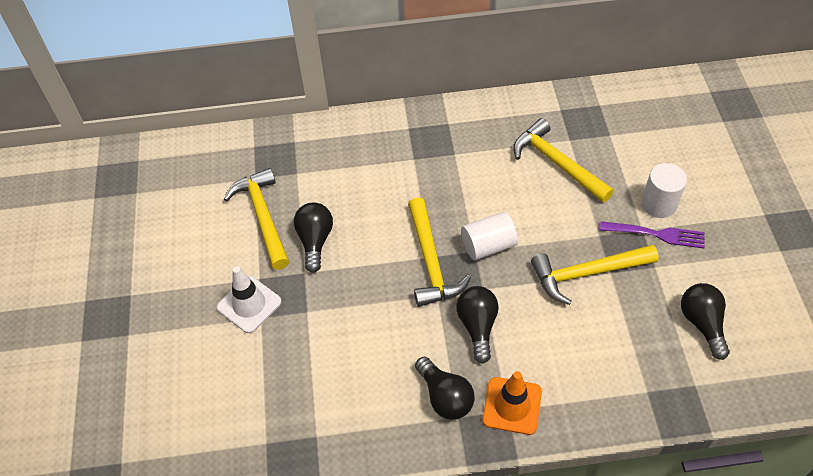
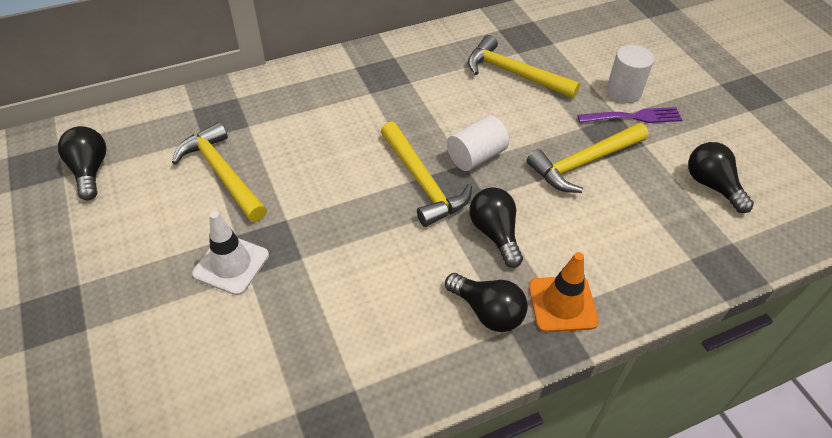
camera: 20 degrees left, 5 degrees down
(315, 241) = (289, 186): black light bulb -> black light bulb (90, 171)

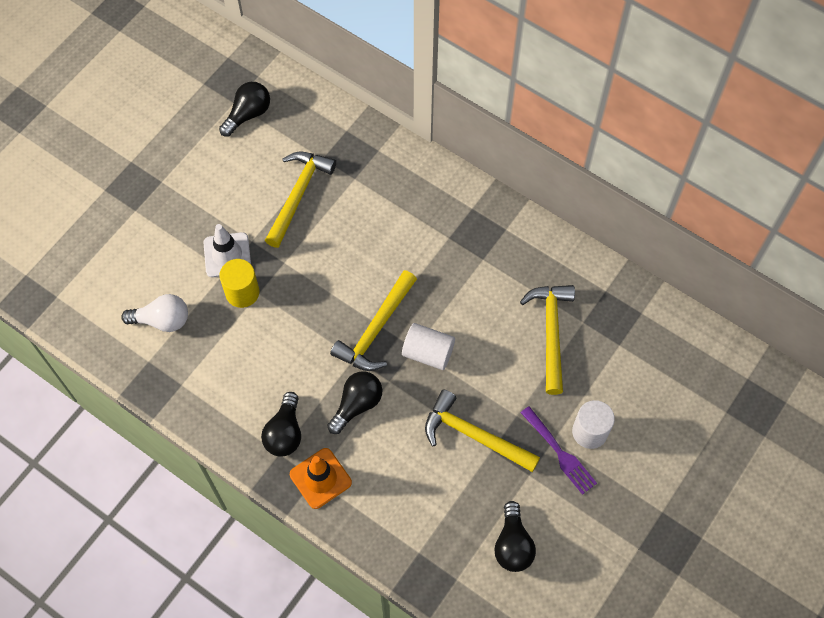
camera: 60 degrees right, 15 degrees up
(254, 369) = (162, 320): none -> white light bulb
(288, 272) = (242, 292): none -> yellow cylinder
(712, 185) = (513, 544): black light bulb -> black light bulb turned 150 degrees clockwise

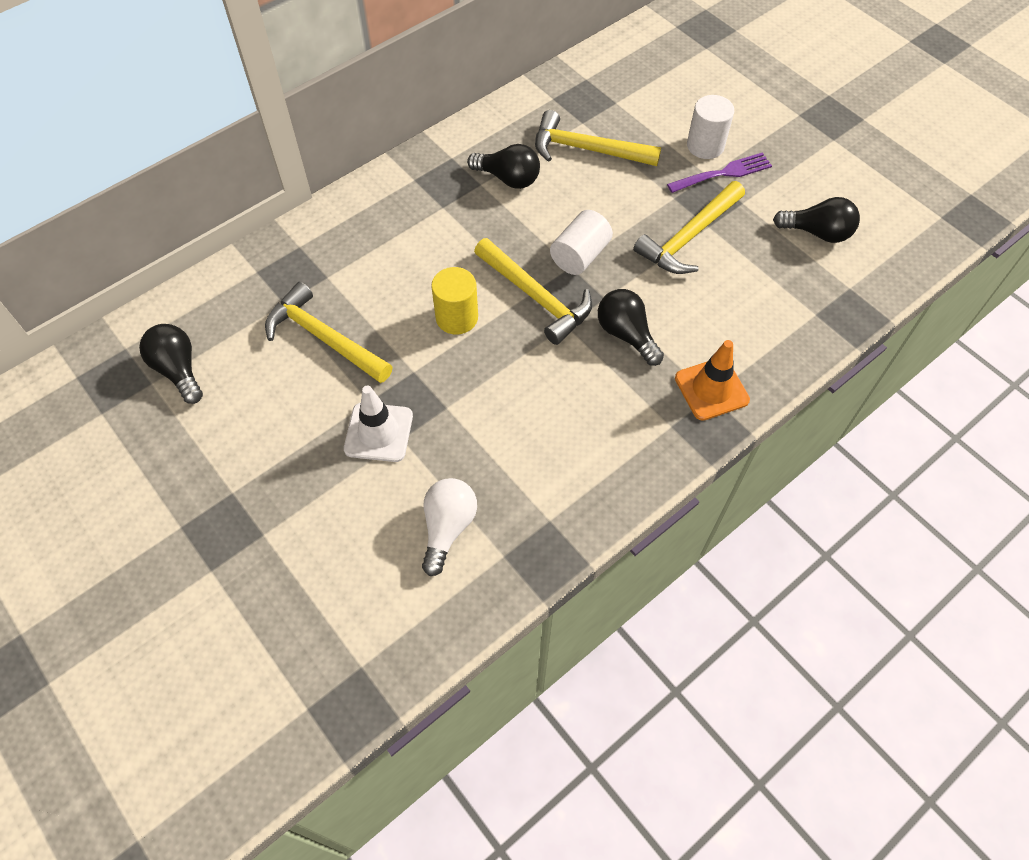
camera: 75 degrees left, 5 degrees down
(242, 292) = (439, 425): yellow cylinder -> yellow cylinder (457, 317)
(285, 433) = (645, 414): black light bulb -> black light bulb (508, 178)

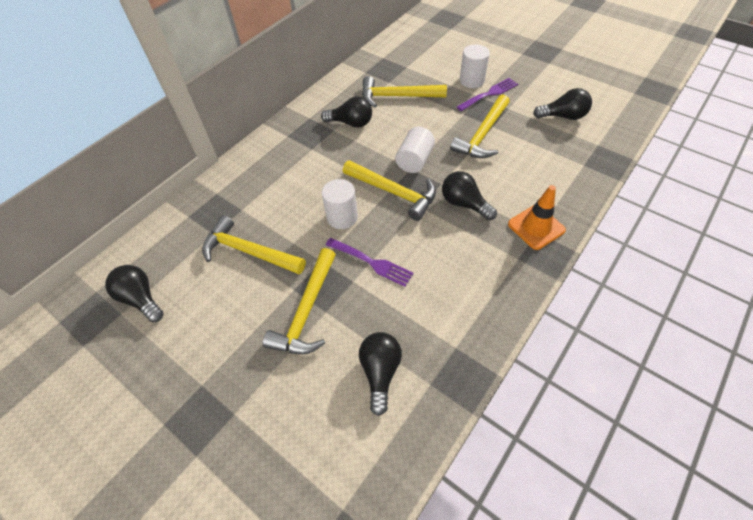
camera: 10 degrees left, 5 degrees down
(378, 432) = (307, 311): white traffic cone -> yellow hammer
(447, 528) = (380, 372): white light bulb -> black light bulb
(457, 317) = (342, 217): yellow cylinder -> white cylinder
(477, 388) = (371, 262): none -> purple fork

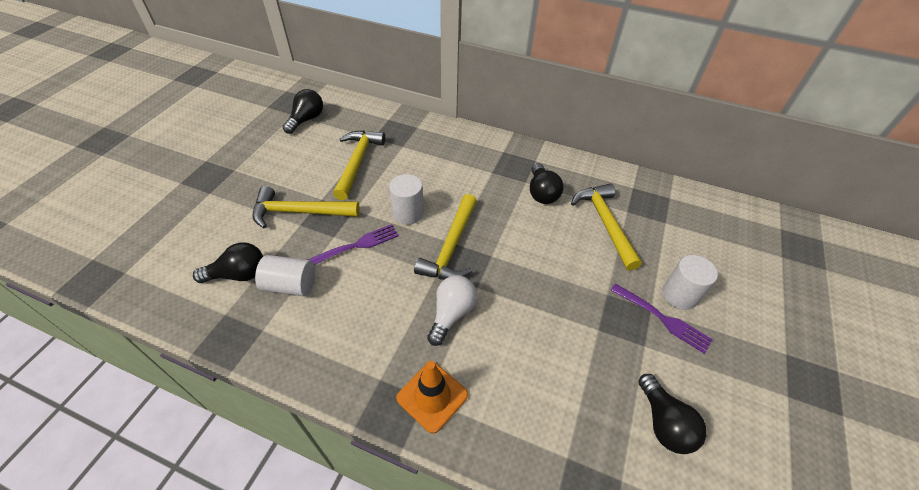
camera: 70 degrees right, 5 degrees down
(371, 262) = (356, 245): purple fork -> purple fork turned 135 degrees counterclockwise
(414, 160) = (505, 257): white cylinder -> white cylinder (290, 285)
(464, 204) = (451, 314): black light bulb -> white light bulb
(482, 135) = (576, 320): yellow hammer -> none

